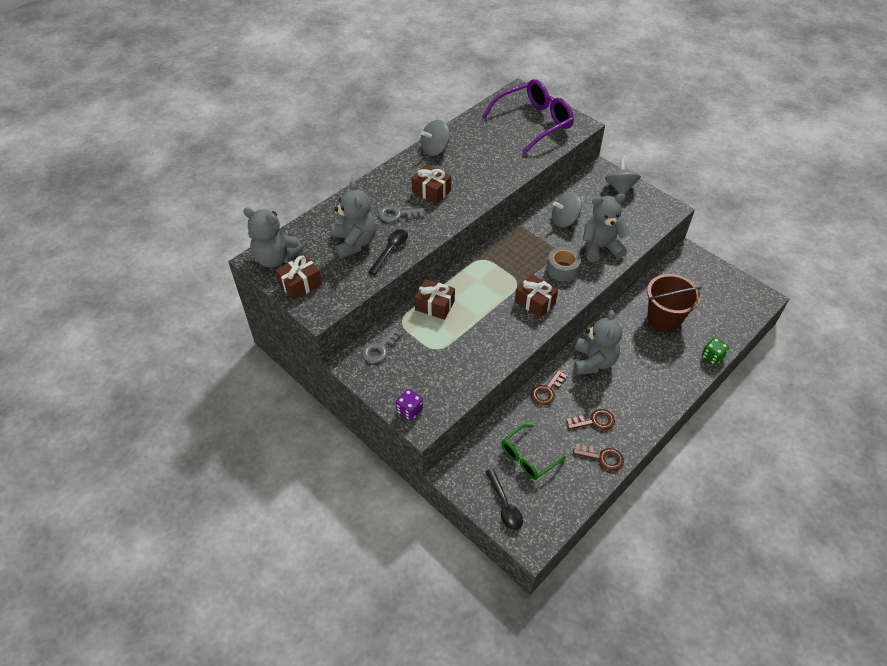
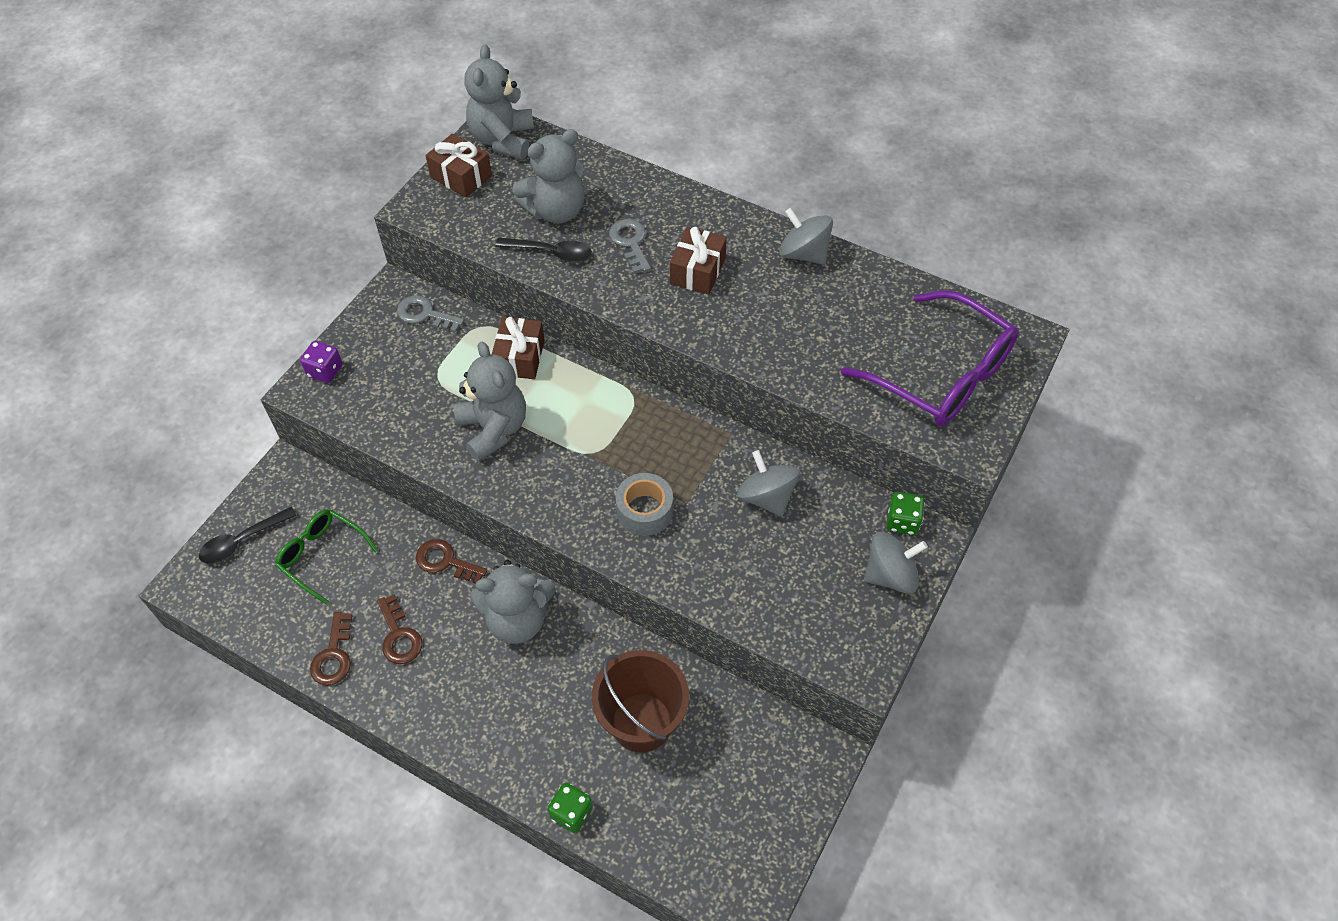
camera: 75 degrees right, 5 degrees up
(535, 302) = (559, 483): brown gift -> none
(590, 177) = (902, 521): none -> green dice
(600, 247) = (716, 561): grey teddy bear -> grey teddy bear (493, 429)

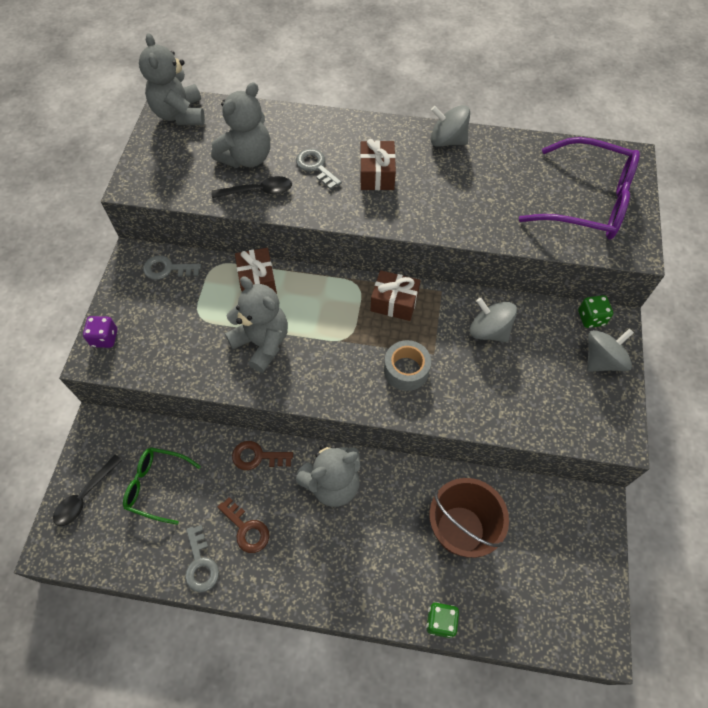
camera: 20 degrees left, 5 degrees up
(333, 655) = (200, 564): brown key -> grey key
(461, 176) = (159, 151): brown gift -> brown gift (394, 302)

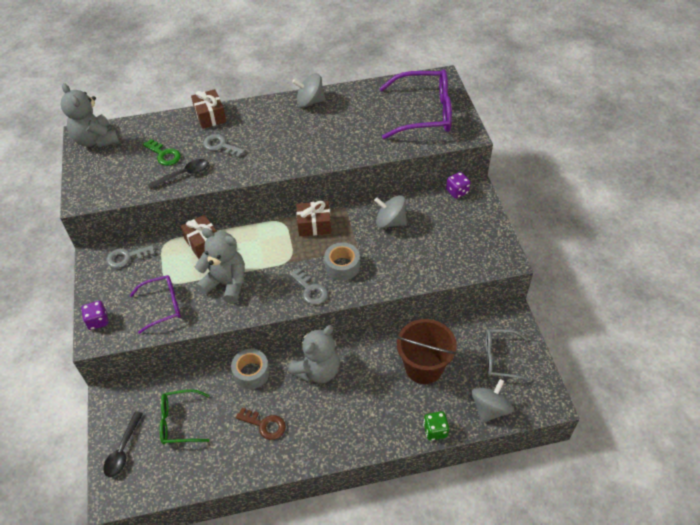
camera: 20 degrees left, 10 degrees down
(181, 345) = (163, 306): none -> purple glasses
(200, 564) = (239, 462): grey key -> grey key (310, 290)
(247, 157) = (164, 155): grey teddy bear -> green key
(257, 456) = (251, 373): brown key -> grey tape
(377, 174) = (268, 138): brown gift -> brown gift (210, 116)
(560, 557) = (500, 358): none -> grey glasses
(591, 318) = (457, 191): green dice -> purple dice
(602, 360) = (475, 215): grey spinning top -> grey spinning top (489, 409)

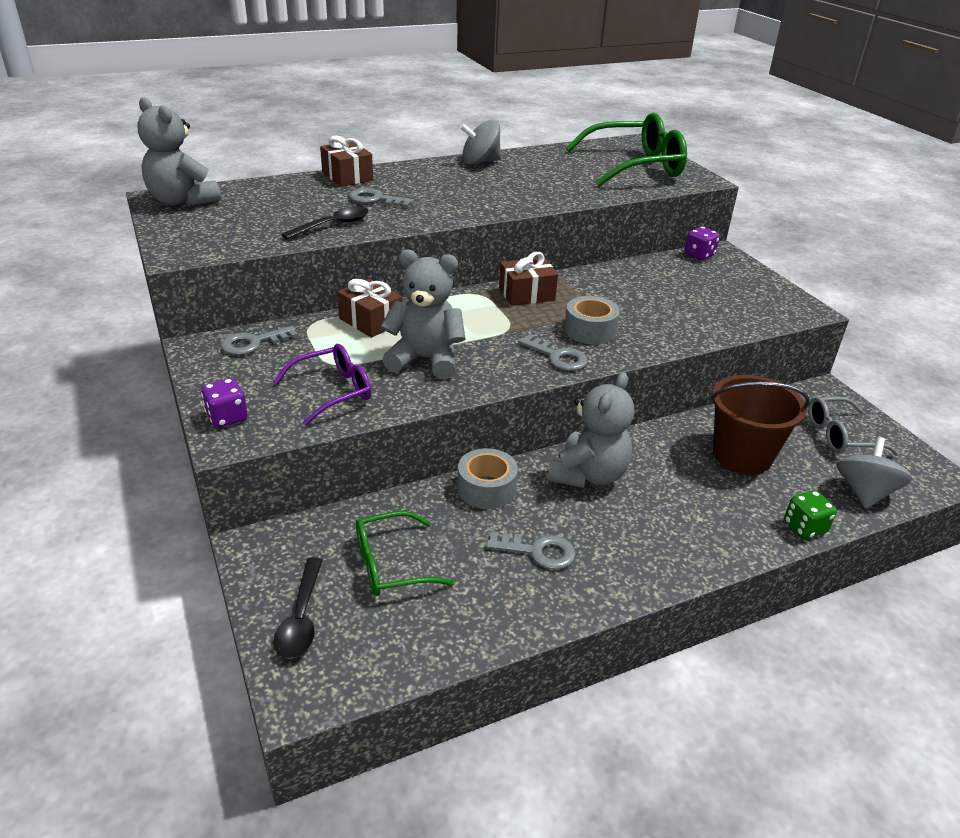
camera: 15 degrees left, 15 degrees down
(164, 155) = (294, 209): green key -> none
(265, 425) = (538, 551): brown key -> grey key
(390, 222) = (630, 285): grey spinning top -> none
(424, 113) = (635, 166): purple glasses -> green glasses

